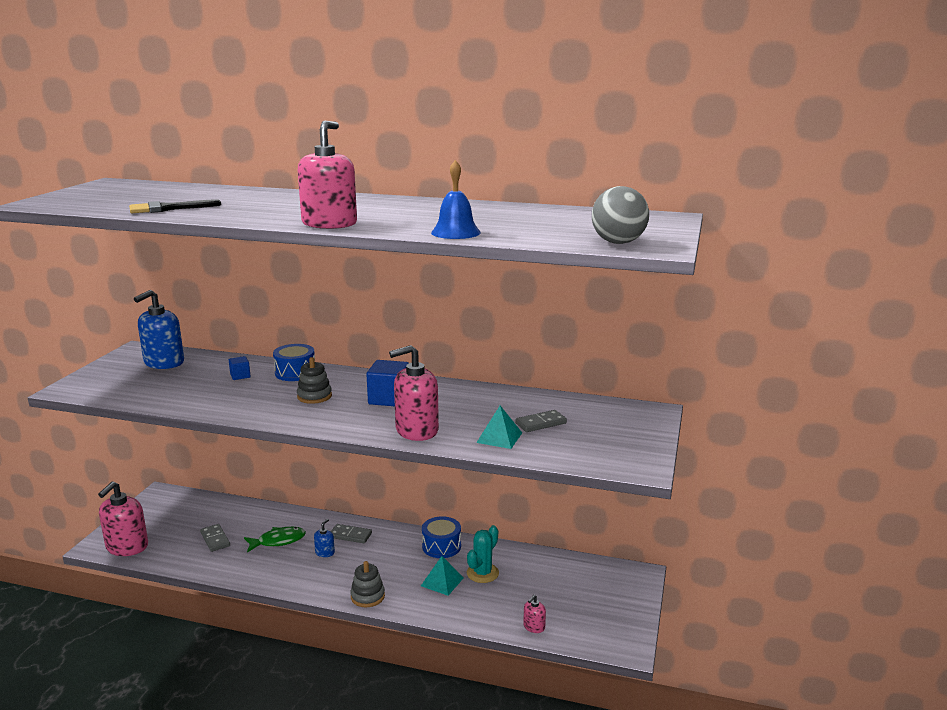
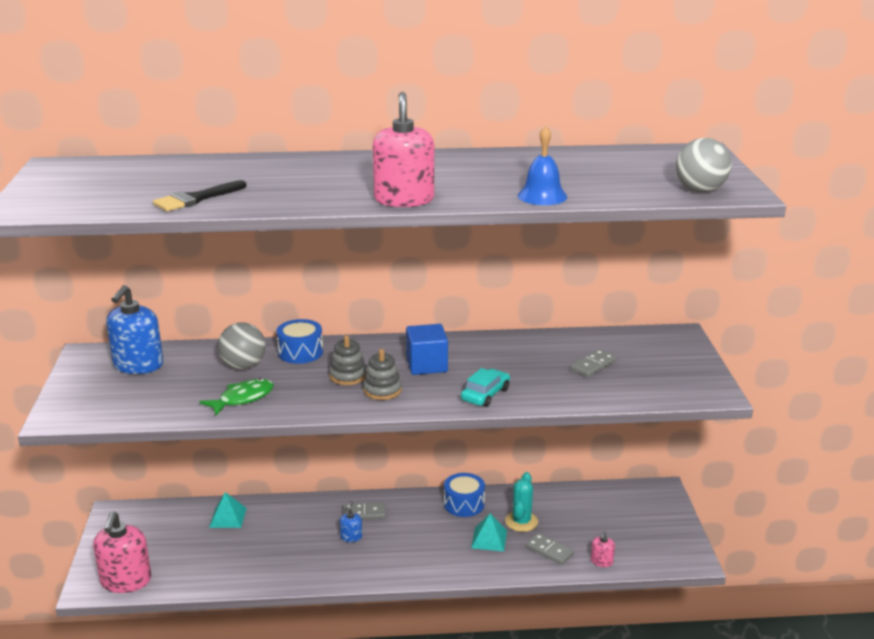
camera: 20 degrees left, 5 degrees up
(215, 539) = (221, 550): grey domino -> grey domino (549, 550)
(240, 376) = (243, 366): blue cube -> grey ball
(278, 541) = (292, 536): green fish -> green fish (243, 398)
(367, 596) = (427, 571): grey stacking toy -> grey stacking toy (382, 390)
(416, 430) = (485, 394): pink soap dispenser -> turquoise car
(499, 437) = (568, 387): turquoise pyramid -> turquoise pyramid (228, 517)

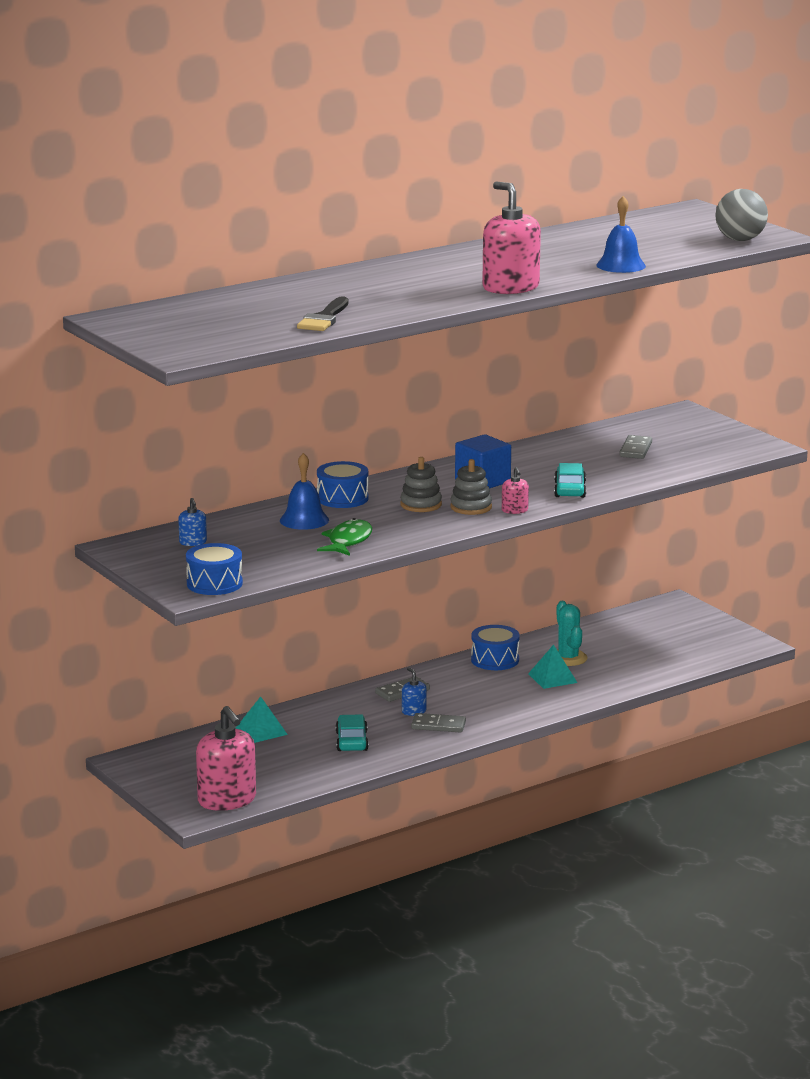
camera: 30 degrees left, 5 degrees down
(88, 413) = (214, 584): none -> blue drum
(138, 365) = (193, 542): blue soap dispenser -> blue soap dispenser, size x0.46
(243, 366) = (304, 520): grey ball -> blue bell
(275, 552) = (351, 741): none -> turquoise car
(549, 550) = (619, 671): grey domino -> grey domino (438, 725)
(601, 561) = (676, 666): pink soap dispenser -> pink soap dispenser (514, 510)

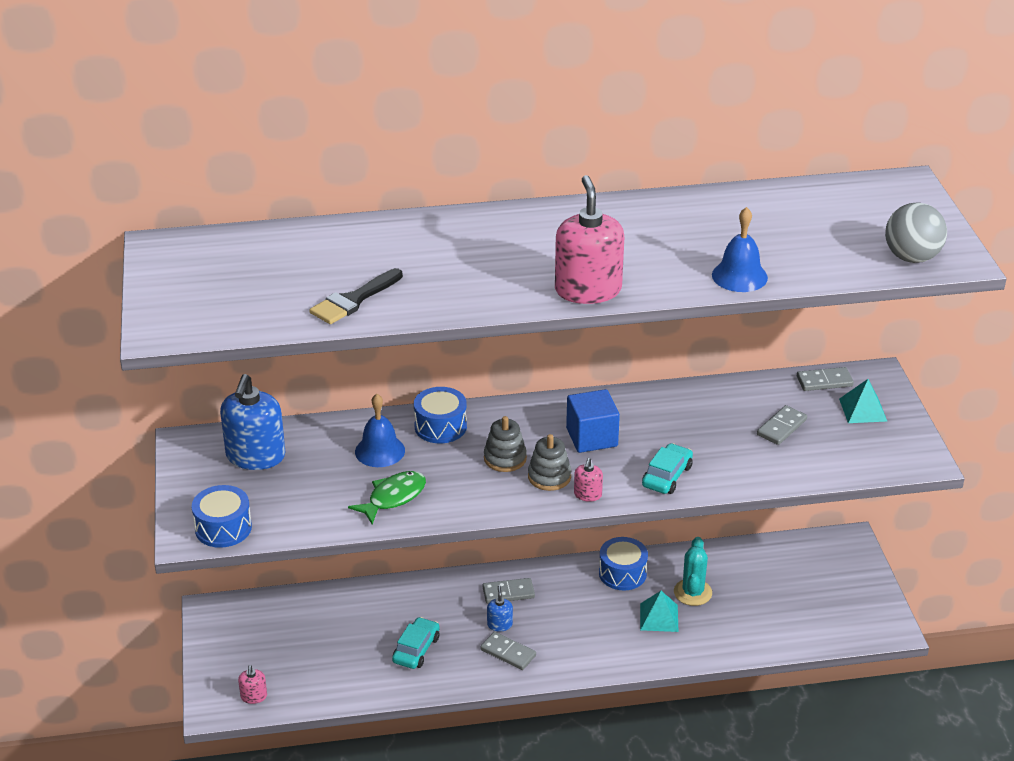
camera: 25 degrees right, 15 degrees up
(193, 542) = (255, 456): blue soap dispenser -> blue soap dispenser, size x2.18
(227, 800) = (254, 696): pink soap dispenser -> pink soap dispenser, size x0.46
(261, 731) = (349, 608): turquoise pyramid -> turquoise pyramid (863, 410)
(644, 421) = (824, 381): none -> grey domino

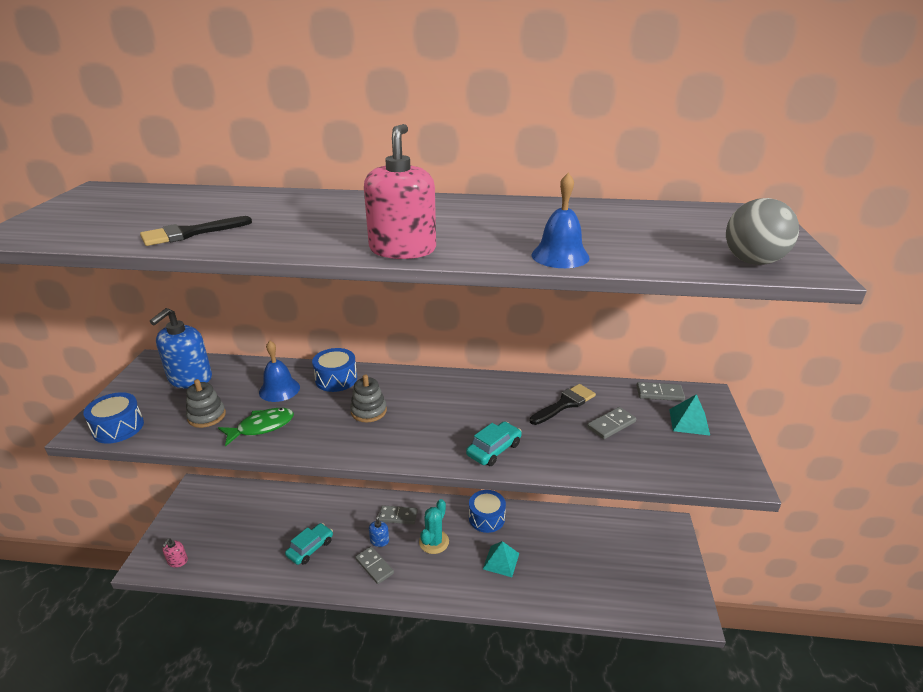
camera: 15 degrees right, 5 degrees down
(549, 477) = (395, 432): grey stacking toy -> grey stacking toy (207, 416)
(587, 495) = (418, 453): pink soap dispenser -> none
(592, 437) = (447, 406): blue cube -> none
(692, 592) = (534, 545): turquoise cactus -> turquoise cactus (434, 542)
(723, 412) = (565, 404): none -> black brush

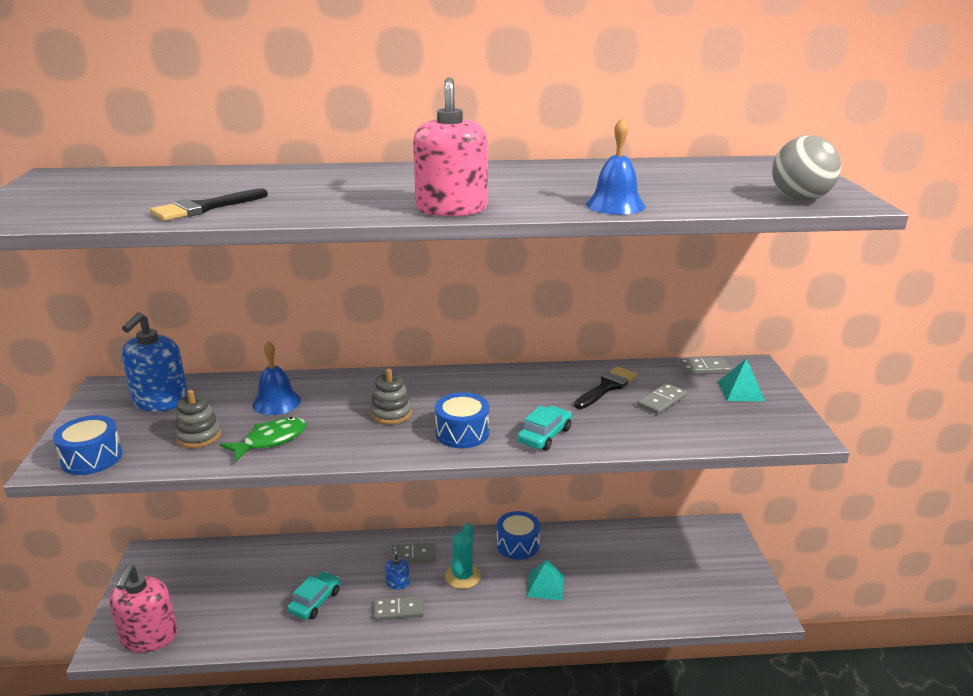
camera: 10 degrees left, 5 degrees down
(177, 561) = (149, 637): pink soap dispenser -> pink soap dispenser, size x2.18
(336, 379) = (341, 386): blue drum -> blue drum (462, 433)
(374, 566) = (399, 610): grey domino -> grey domino turned 45 degrees counterclockwise

